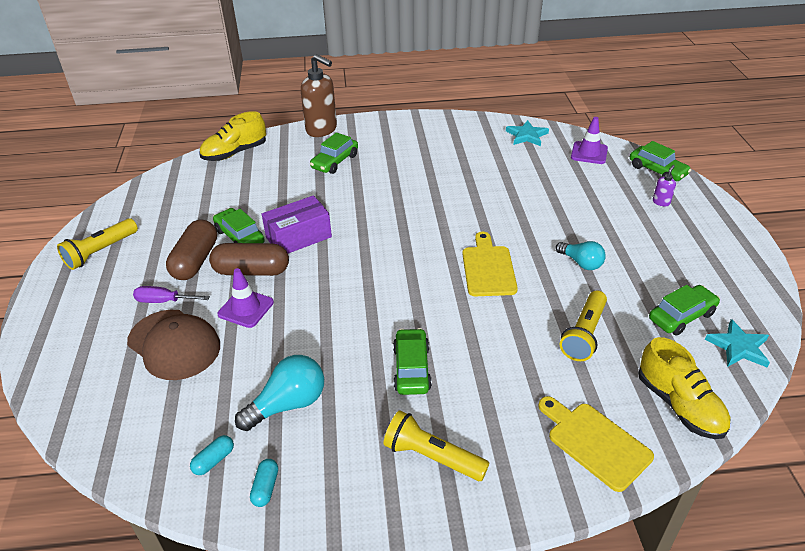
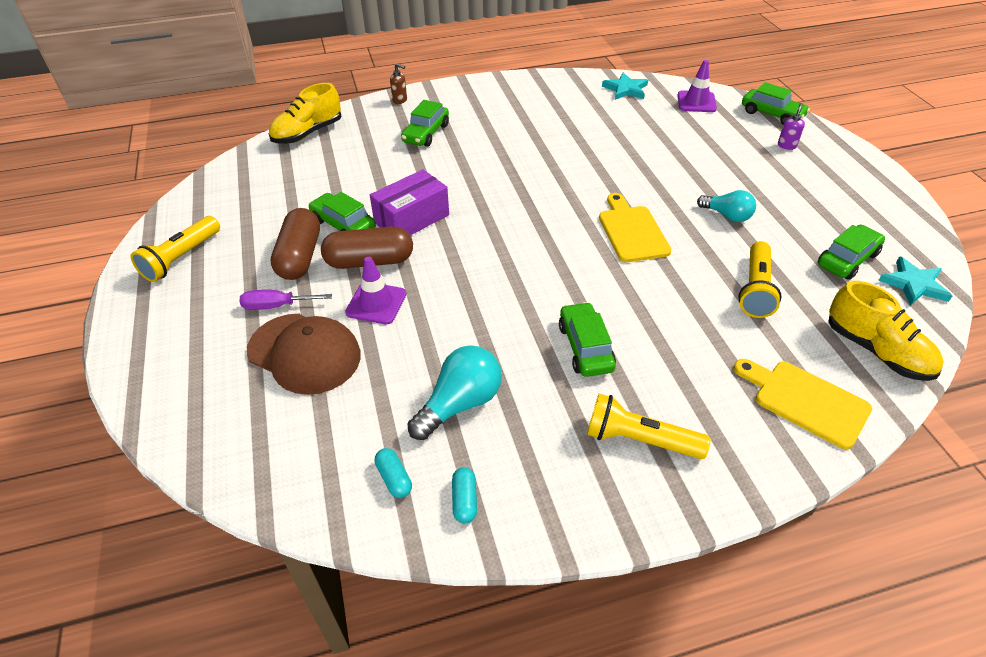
camera: 10 degrees left, 5 degrees up
(214, 460) = (394, 478): turquoise capsule -> turquoise capsule turned 60 degrees counterclockwise
(322, 130) = (400, 100): brown soap dispenser -> brown soap dispenser, size x0.43

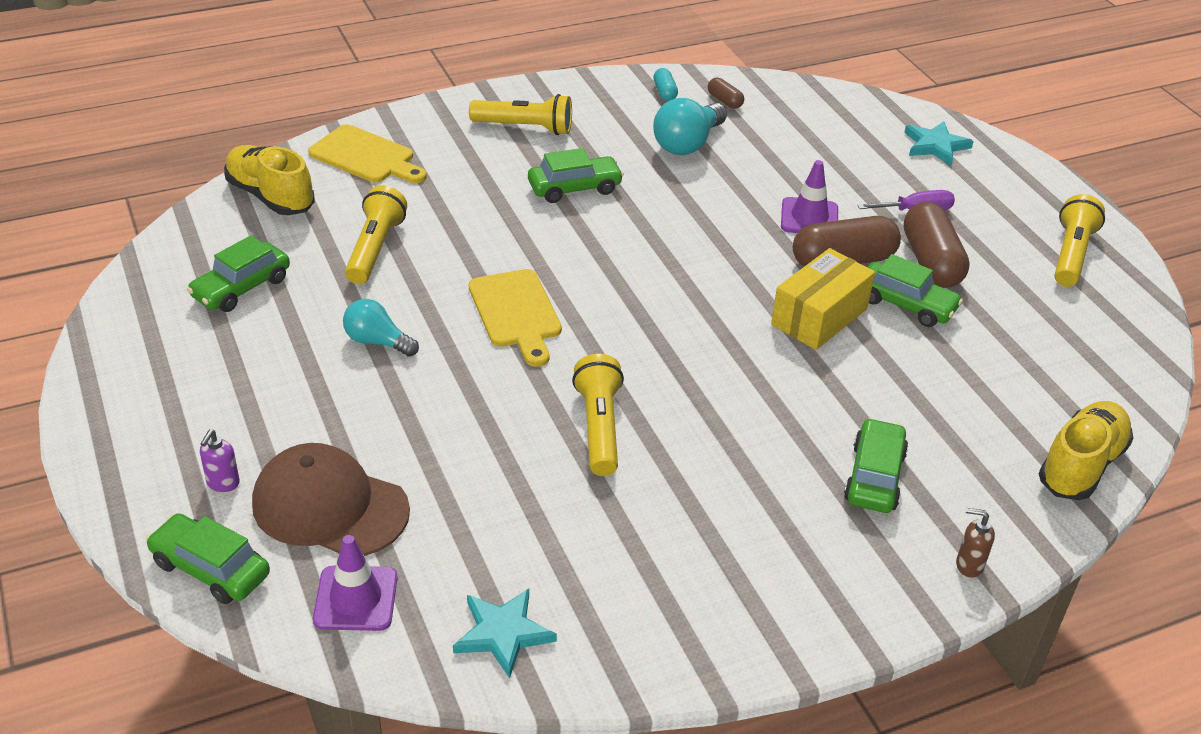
camera: 170 degrees right, 5 degrees down
(304, 353) = (855, 173): brown cap -> brown cap (330, 507)
(394, 478) = (724, 101): turquoise capsule -> brown capsule
(412, 219) = (819, 316): purple box -> yellow box
(576, 161) = (599, 427): none -> yellow flashlight
(585, 347) = (574, 188): green car -> green car turned 90 degrees counterclockwise
(913, 284) = (178, 262): turquoise star -> turquoise star (935, 146)

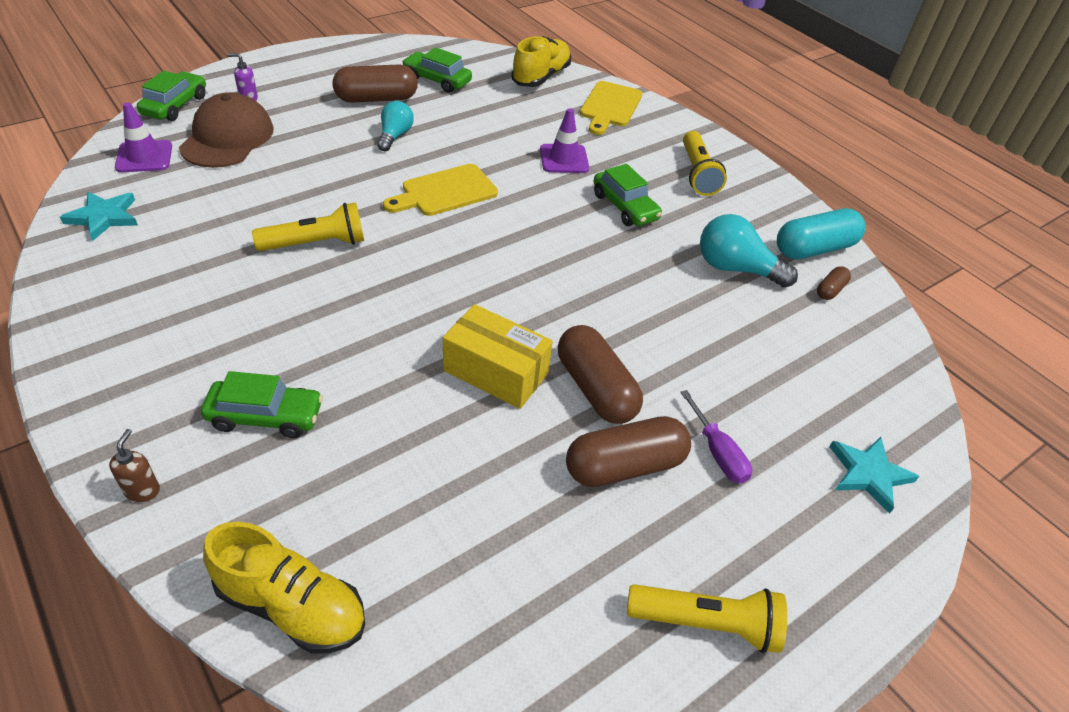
camera: 75 degrees right, 5 degrees up
(272, 350) = (376, 99): none -> brown capsule
(375, 249) = (499, 123): yellow flashlight -> none
(664, 92) = (814, 249): turquoise capsule -> turquoise capsule, size x2.09
(809, 218) = (658, 360): purple traffic cone -> purple traffic cone (564, 159)
(906, 304) = (539, 442): green car -> none

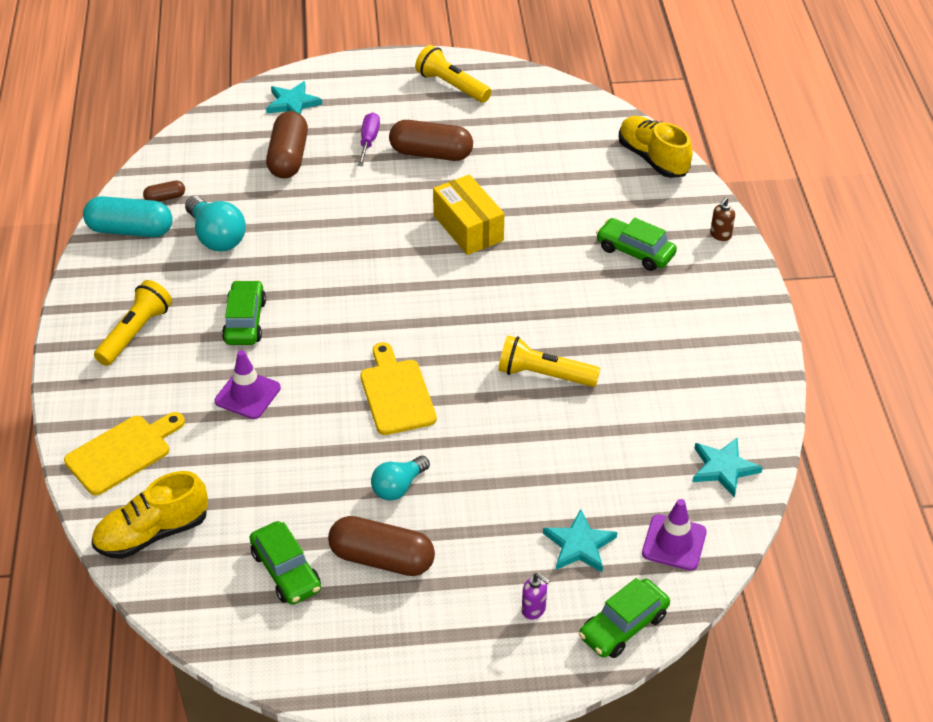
camera: 145 degrees left, 0 degrees up
(227, 138) = (579, 545): brown cap -> turquoise star
(445, 192) = (396, 393): yellow cutting board -> yellow cutting board turned 105 degrees counterclockwise
(595, 389) = (410, 196): brown capsule -> brown capsule (288, 158)

